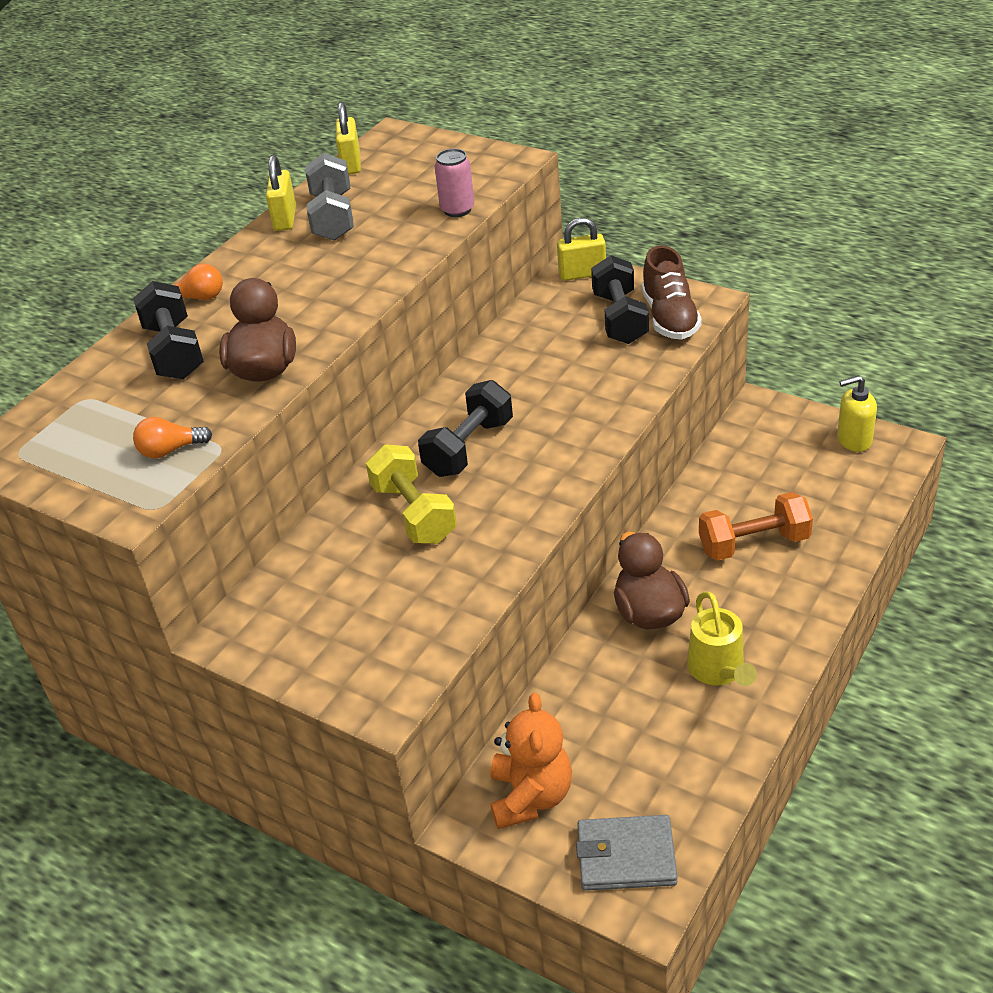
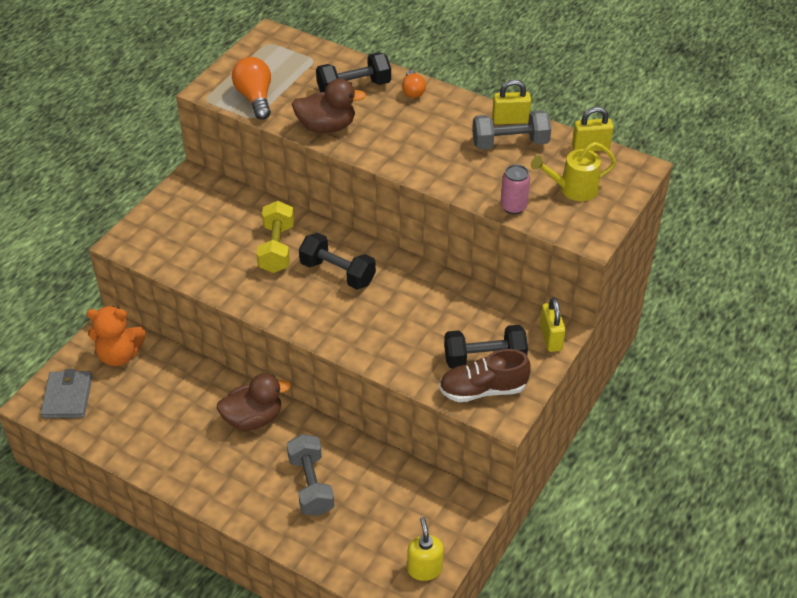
camera: 85 degrees right, 5 degrees up
(170, 450) = (255, 98): orange light bulb -> orange light bulb, size x1.63
(414, 513) = (277, 248): yellow dumbbell -> yellow dumbbell turned 60 degrees counterclockwise
(719, 671) = (194, 452): yellow watering can -> yellow watering can (573, 189)
(754, 544) = (311, 485): orange dumbbell -> grey dumbbell

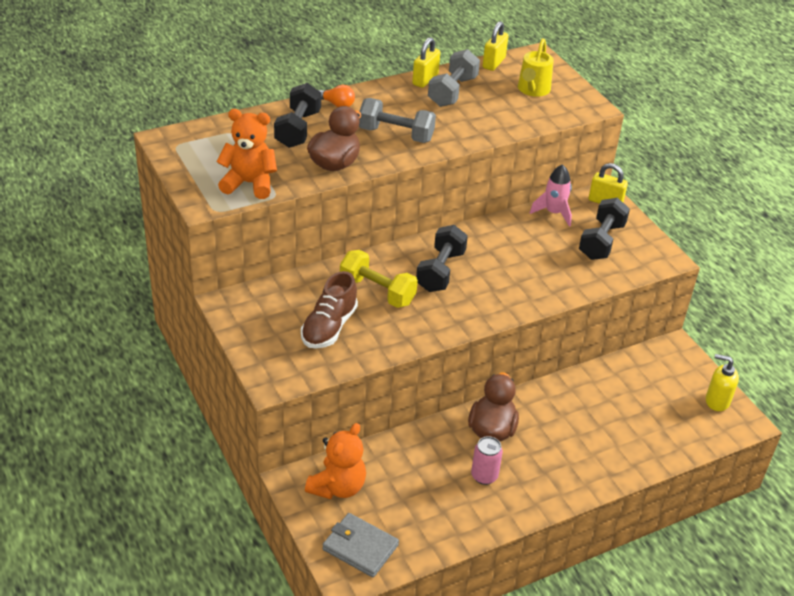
camera: 60 degrees left, 5 degrees down
(255, 98) = (249, 183): orange light bulb -> orange teddy bear
(311, 485) = (591, 426): grey dumbbell -> grey dumbbell (396, 134)
(337, 273) = (440, 271): black dumbbell -> black dumbbell turned 45 degrees counterclockwise
(483, 390) = (633, 257): brown shoe -> brown shoe (329, 327)
(495, 309) = (553, 213): none -> pink rocket
(513, 207) = (527, 122): pink can -> pink can (484, 476)

